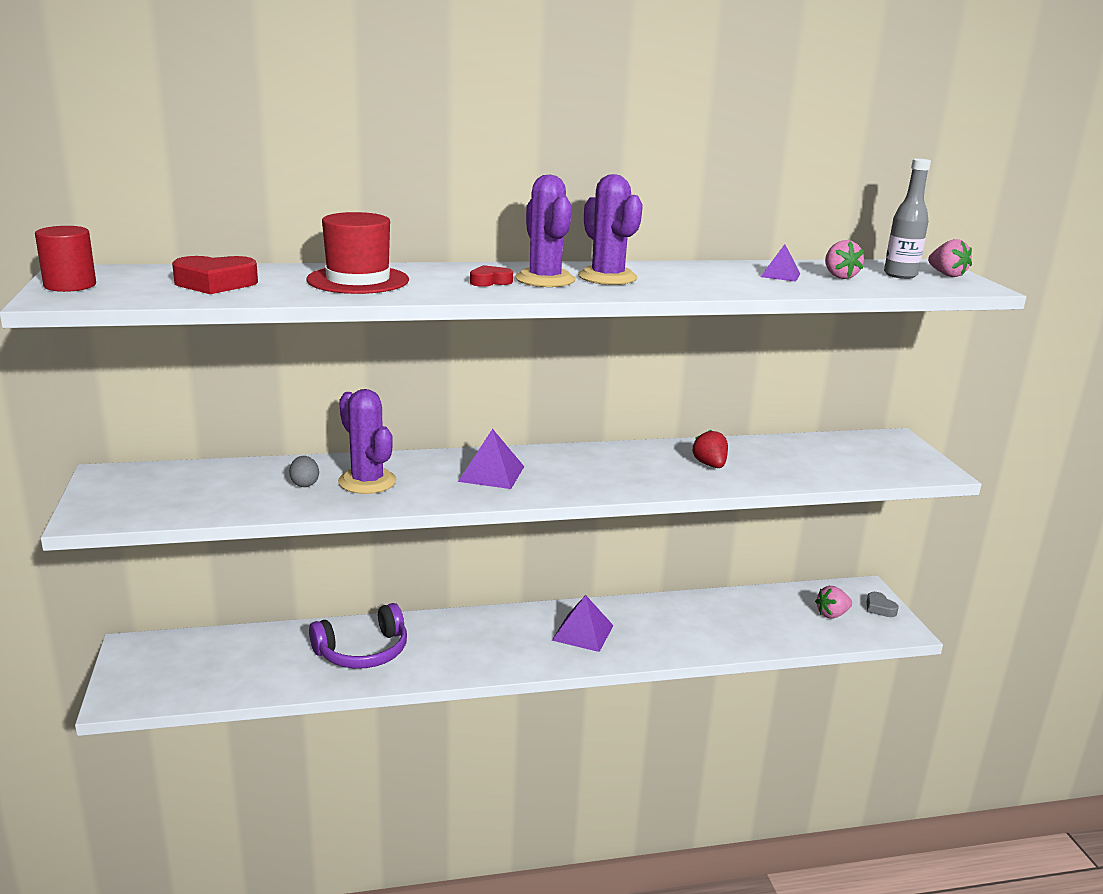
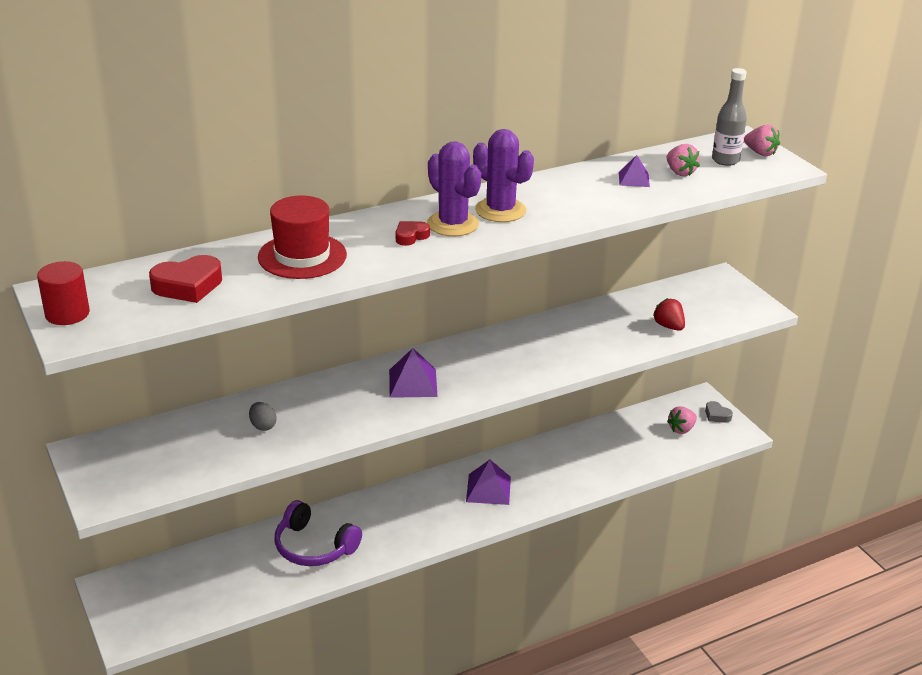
camera: 15 degrees left, 10 degrees up
(363, 652) = (313, 547): purple headphones -> purple headphones turned 75 degrees clockwise
(367, 482) = (314, 413): purple cactus -> none
(710, 465) = (585, 337): red strawberry -> red strawberry (669, 326)

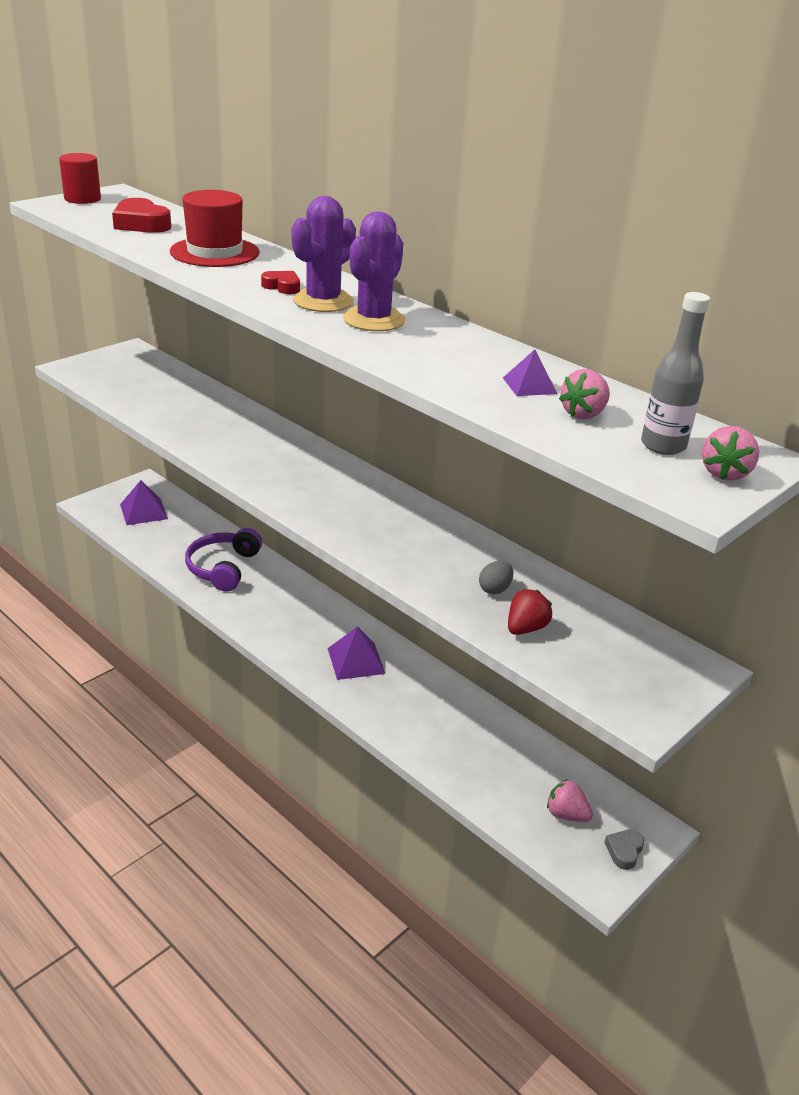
camera: 70 degrees right, 0 degrees up
(263, 426) = (191, 409): grey egg -> grey egg (495, 589)
(413, 383) = (295, 468): purple pyramid -> purple pyramid (144, 511)

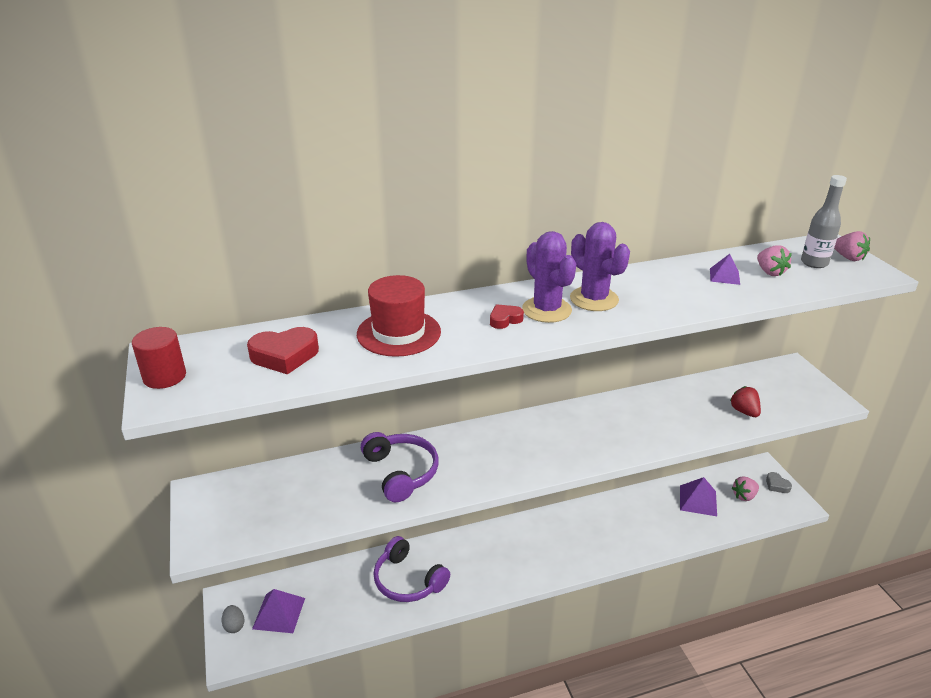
camera: 60 degrees left, 0 degrees up
(217, 425) = (401, 472): none -> purple headphones
(356, 660) = (567, 538): purple pyramid -> purple pyramid (698, 500)
(495, 589) = (699, 409): grey egg -> grey egg (234, 625)

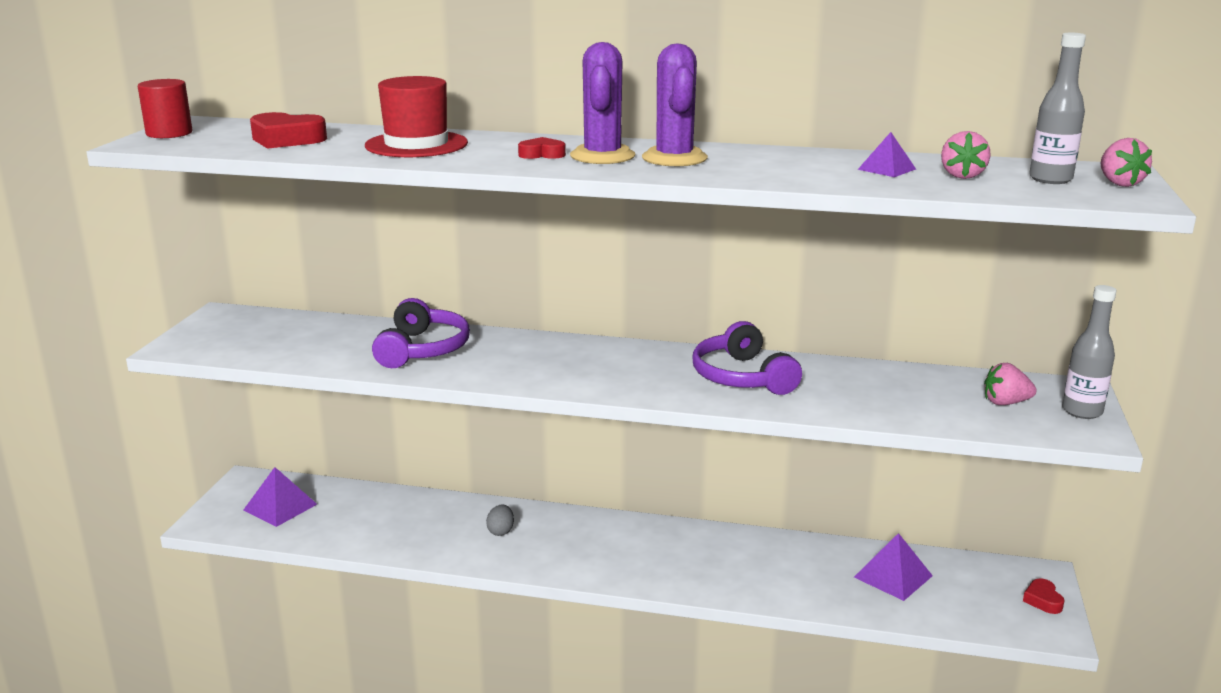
camera: 30 degrees right, 10 degrees down
(234, 625) = (230, 502): grey egg -> grey egg (501, 531)
(408, 580) = (435, 526): purple headphones -> purple headphones (742, 377)
(744, 411) = (928, 409): red strawberry -> none
(744, 496) = (973, 594): pink strawberry -> pink strawberry (1005, 403)
(776, 485) = (1043, 600): grey heart -> red heart
(812, 384) = (1082, 411): none -> grey bottle

